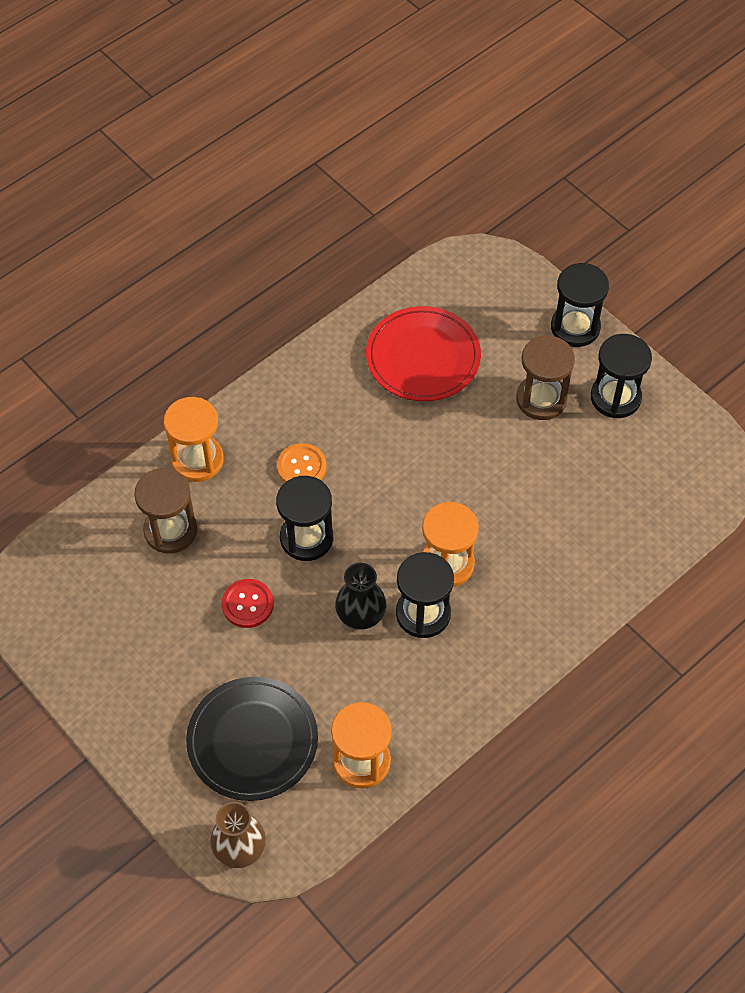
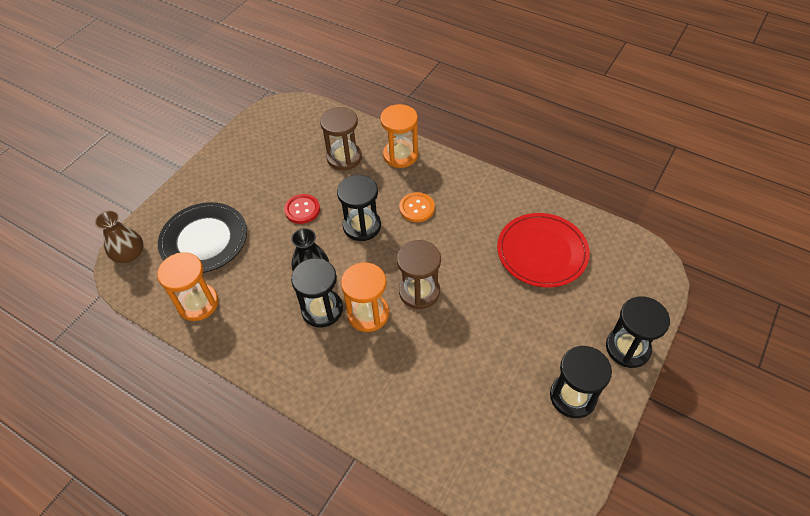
camera: 75 degrees right, 5 degrees down
(541, 399) = (543, 340): brown hourglass -> brown hourglass (419, 292)

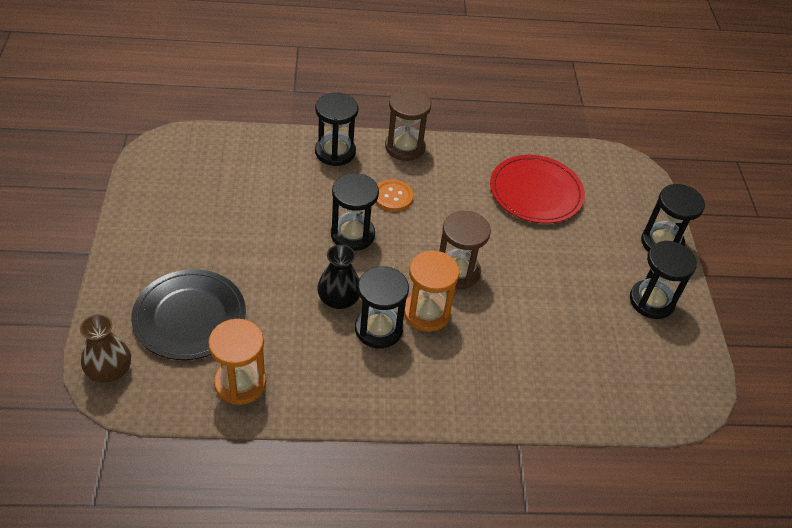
camera: 40 degrees left, 5 degrees down
(302, 209) = (276, 243): red button -> none
(344, 157) = (277, 175): brown hourglass -> brown hourglass (405, 147)
(400, 155) = (335, 152): orange hourglass -> black hourglass

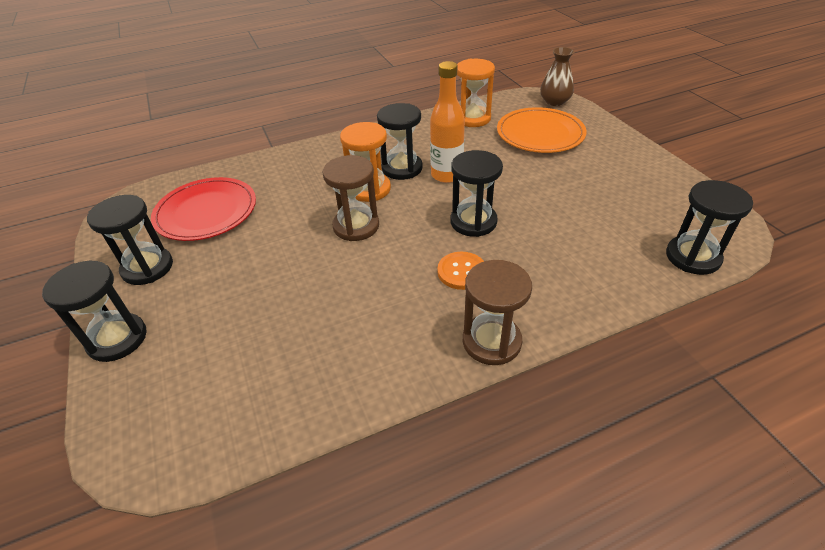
camera: 165 degrees right, 5 degrees down
(189, 317) = (540, 134): black plate -> orange plate
(335, 152) = (566, 298): black hourglass -> black hourglass (692, 257)
(338, 299) = (446, 175): black vase -> orange bottle
(536, 192) = (292, 346): red plate -> red plate (206, 212)

